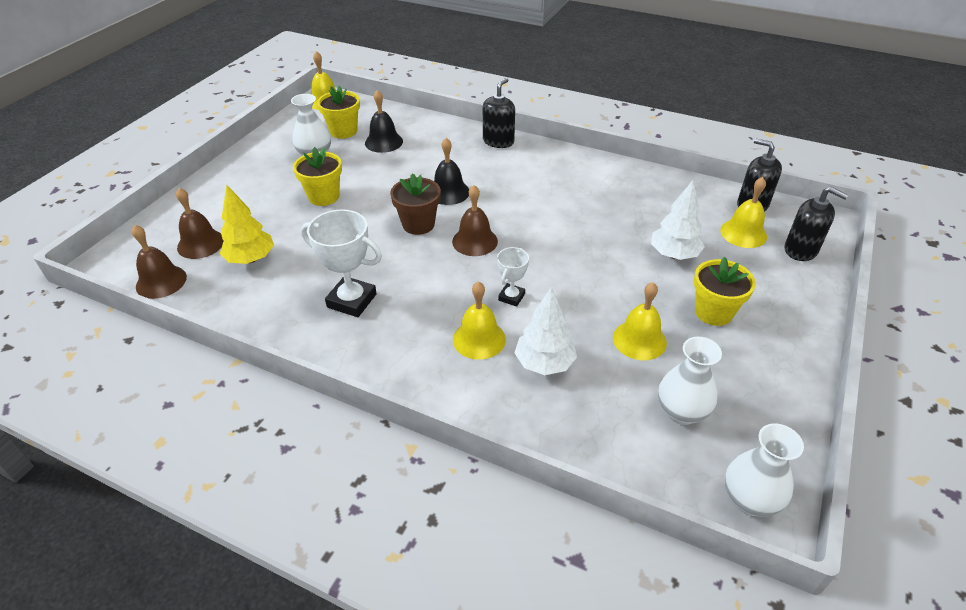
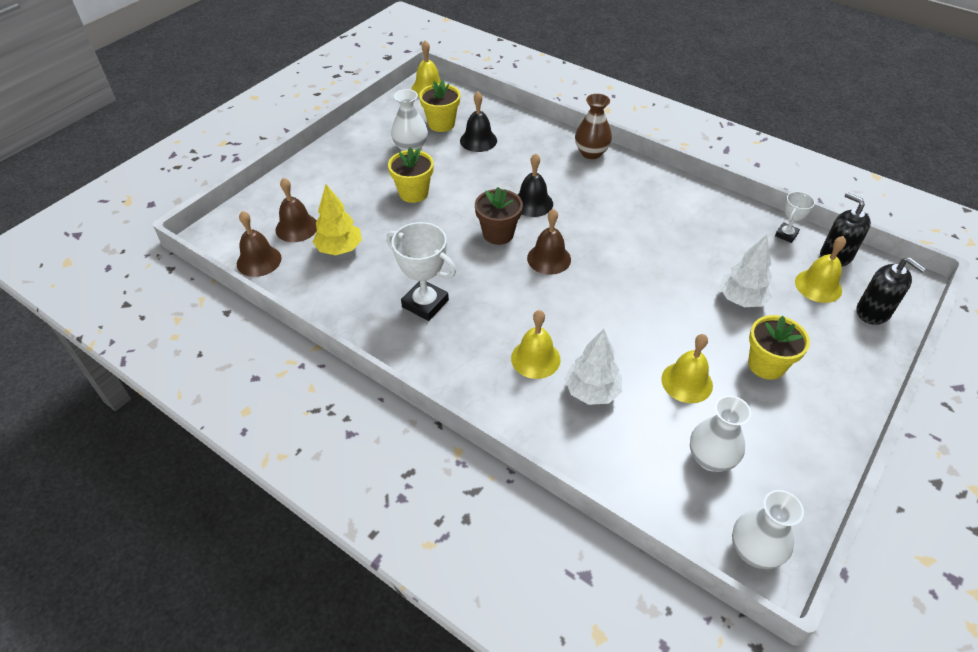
camera: 10 degrees right, 5 degrees up
(498, 141) = (591, 153): black soap dispenser -> brown vase
(511, 297) = (573, 321): white trophy -> white trophy (786, 234)

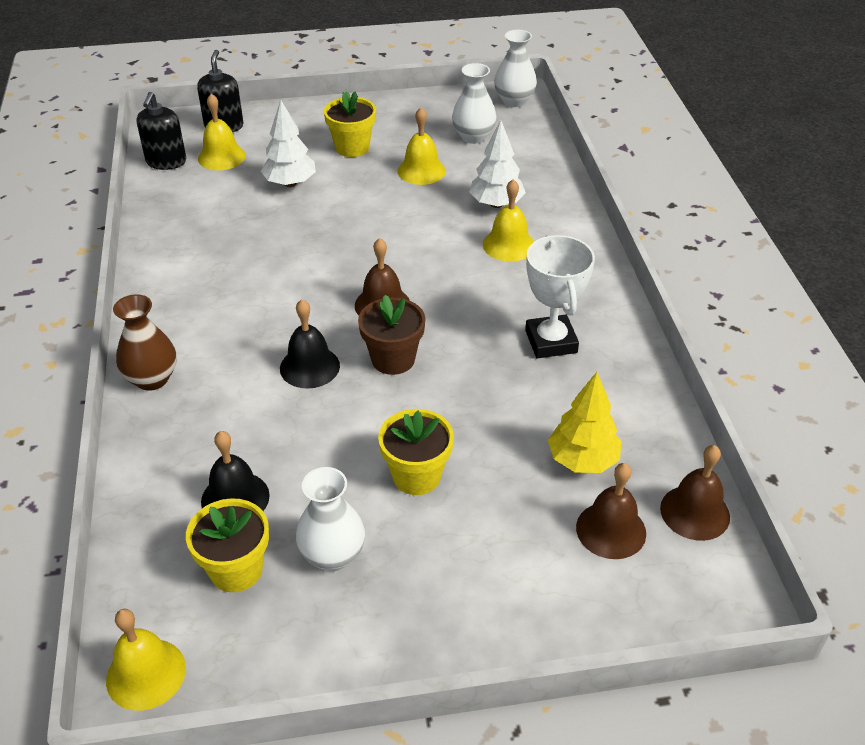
camera: 135 degrees left, 5 degrees down
(786, 234) = (163, 194): white trophy -> none

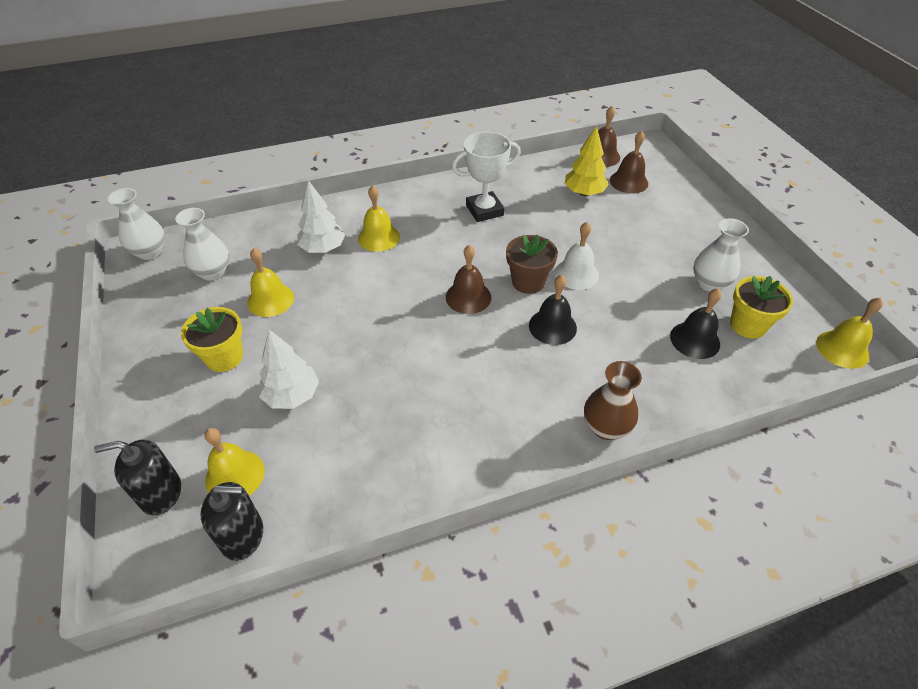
camera: 100 degrees left, 5 degrees up
(395, 409) = (576, 274): none -> white bell
(416, 476) = (629, 256): yellow flower pot -> none

